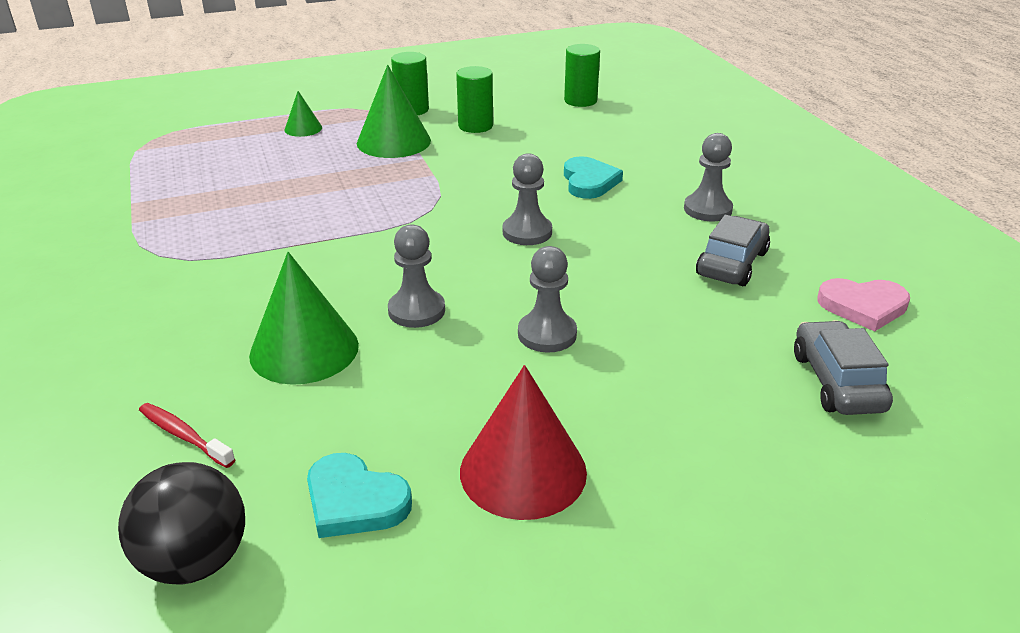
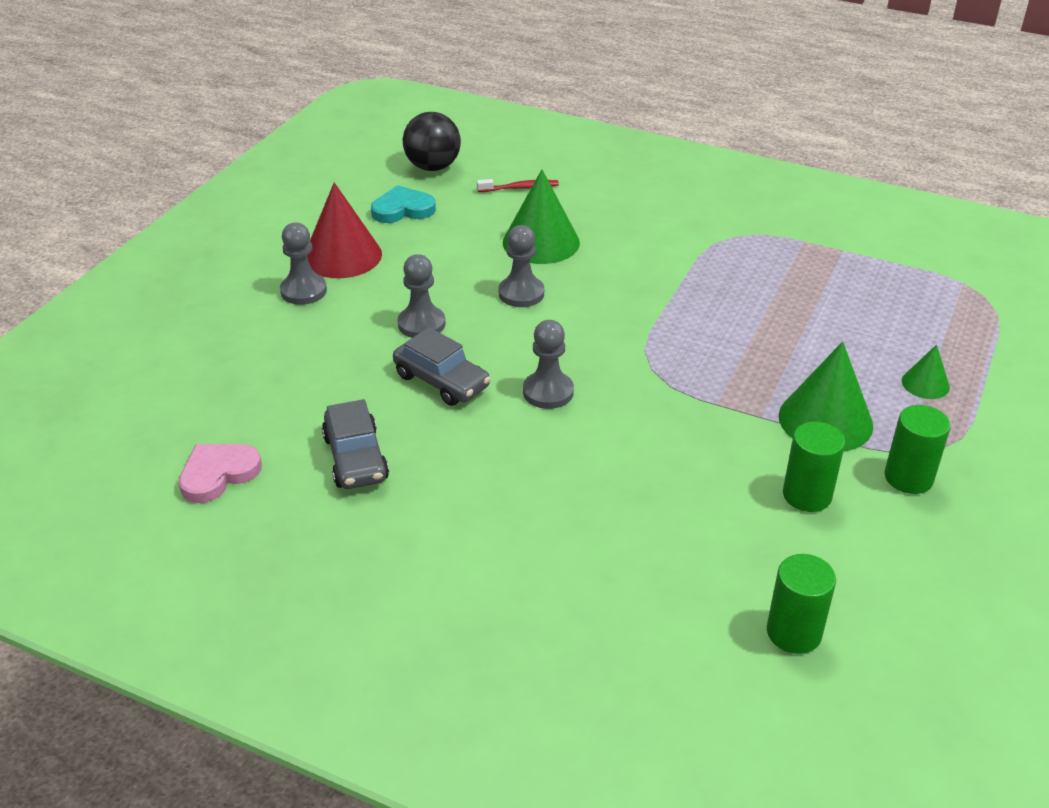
camera: 135 degrees right, 5 degrees up
(589, 182) = (582, 483): turquoise heart -> none
(707, 209) = (436, 515): grey pawn -> grey pawn (303, 291)
(837, 382) = (204, 395): grey car -> grey car (441, 381)

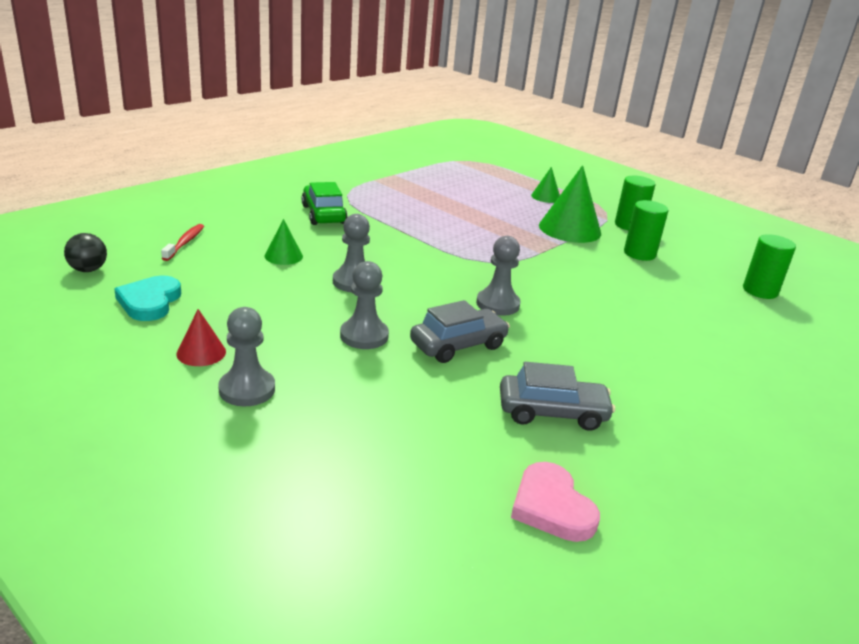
camera: 75 degrees left, 10 degrees down
(342, 256) = (201, 352): red cone -> red cone, size x0.52
(433, 167) = (88, 270): black ball -> black ball, size x0.60
(541, 242) = (283, 256): green cone -> green cone, size x0.52
(663, 236) = (323, 214): none -> green car

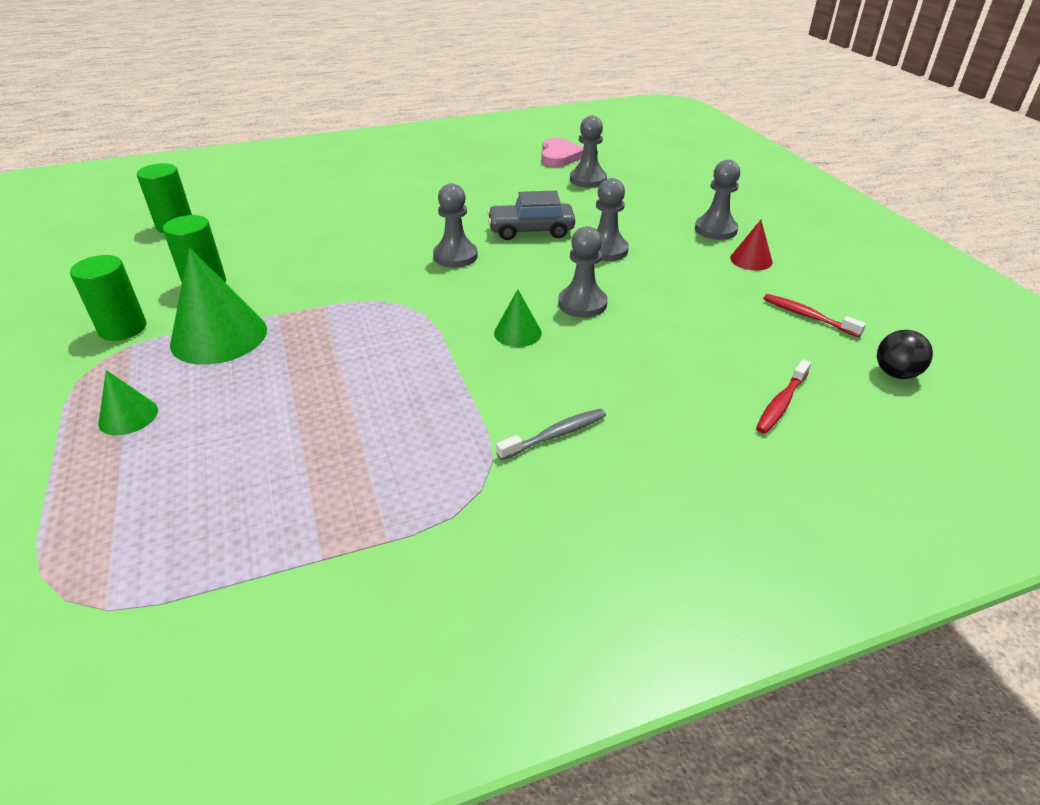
camera: 150 degrees left, 10 degrees up
(150, 302) = (807, 316): turquoise heart -> red toothbrush
(283, 256) = (649, 355): green cone -> green cone (517, 333)
(323, 214) = (555, 435): green car -> grey toothbrush
(462, 452) = (588, 180): none -> grey pawn
(552, 412) = (509, 185): grey car -> none

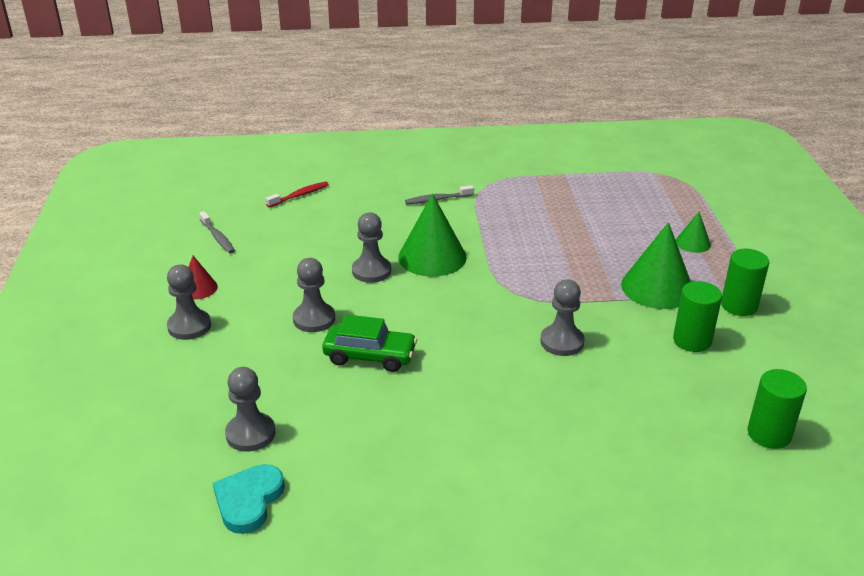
camera: 165 degrees left, 5 degrees down
(455, 256) = (457, 335): grey pawn -> grey pawn (562, 342)
(517, 333) = (432, 257): green cone -> green cone, size x1.93
(531, 231) = (370, 356): grey car -> green car
(559, 156) = (248, 500): pink heart -> turquoise heart
(807, 316) = (218, 237): red toothbrush -> grey toothbrush
(895, 373) = (214, 199): black ball -> none

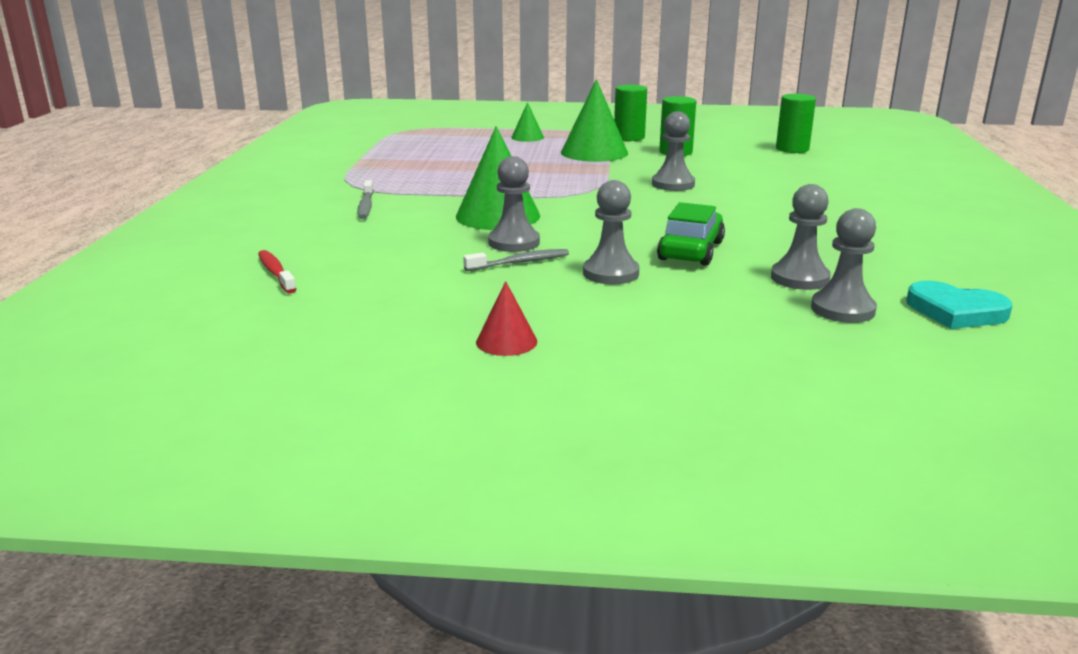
camera: 80 degrees left, 10 degrees down
(189, 326) = (609, 347): grey pawn -> grey pawn (799, 278)
(218, 237) = (358, 328): grey toothbrush -> grey toothbrush (520, 262)

